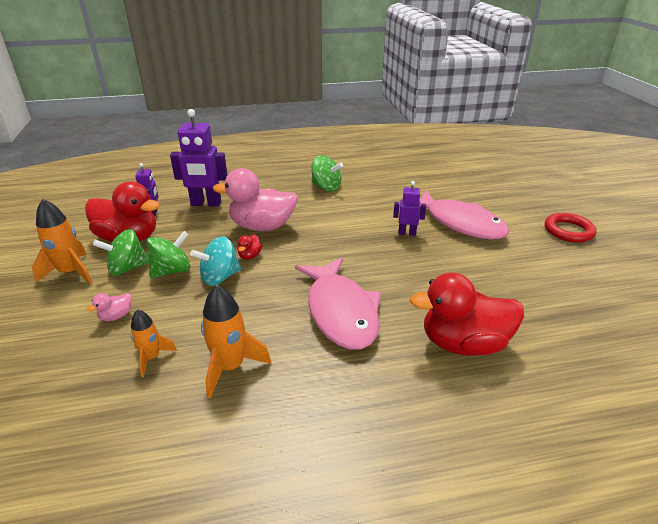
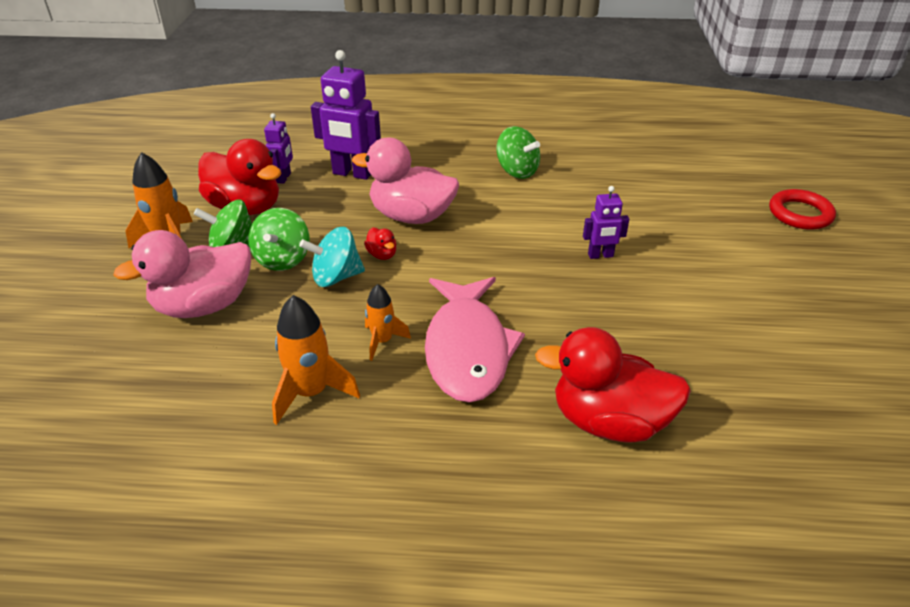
camera: 15 degrees right, 5 degrees up
(116, 316) = (204, 306): pink duck -> pink duck, size x2.45
(152, 358) = (228, 364): orange rocket -> orange rocket (382, 341)
(172, 271) = (283, 259): green spinning top -> green spinning top turned 120 degrees clockwise
(250, 256) = (382, 255): red duck -> red duck turned 60 degrees counterclockwise
(407, 233) = (600, 255): purple robot -> purple robot turned 150 degrees clockwise
(460, 223) = (683, 253): pink fish -> none
(568, 231) = (842, 290): red ring -> red ring (800, 214)

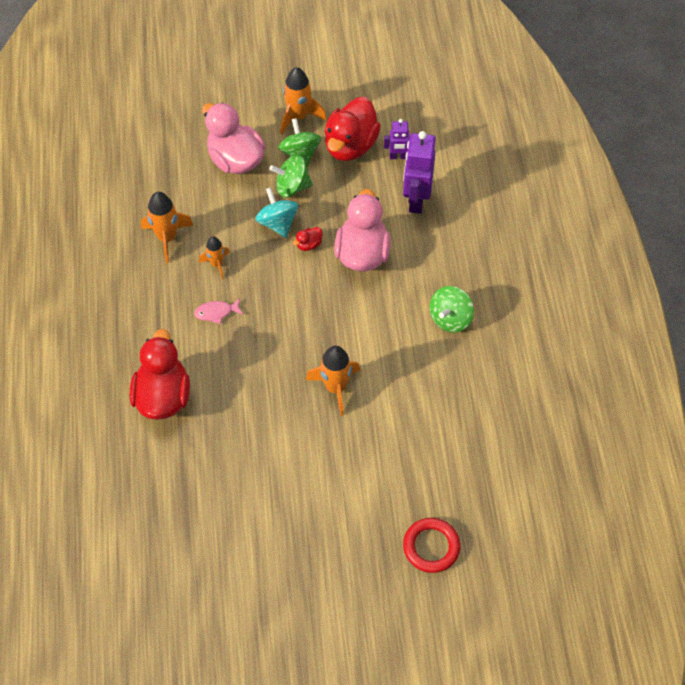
camera: 80 degrees right, 20 degrees up
(467, 349) = (216, 312): pink fish -> pink fish, size x0.40
(600, 255) = (335, 387): purple robot -> orange rocket

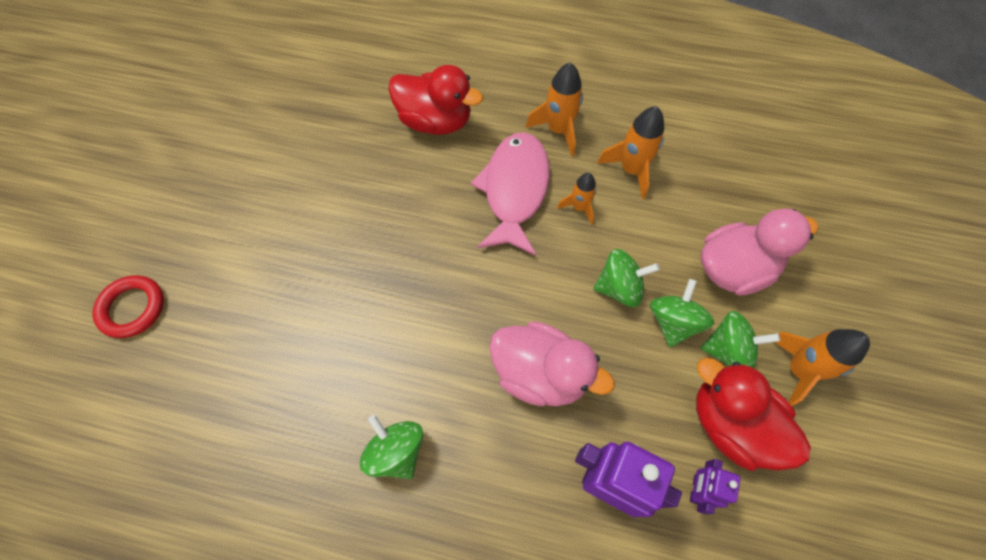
camera: 110 degrees right, 5 degrees up
(216, 312) = (514, 190): pink fish -> pink fish, size x2.49
(278, 223) = (619, 288): turquoise spinning top -> green spinning top
(308, 244) = (575, 313): red duck -> none
(335, 387) = (367, 278): orange rocket -> orange rocket (558, 130)

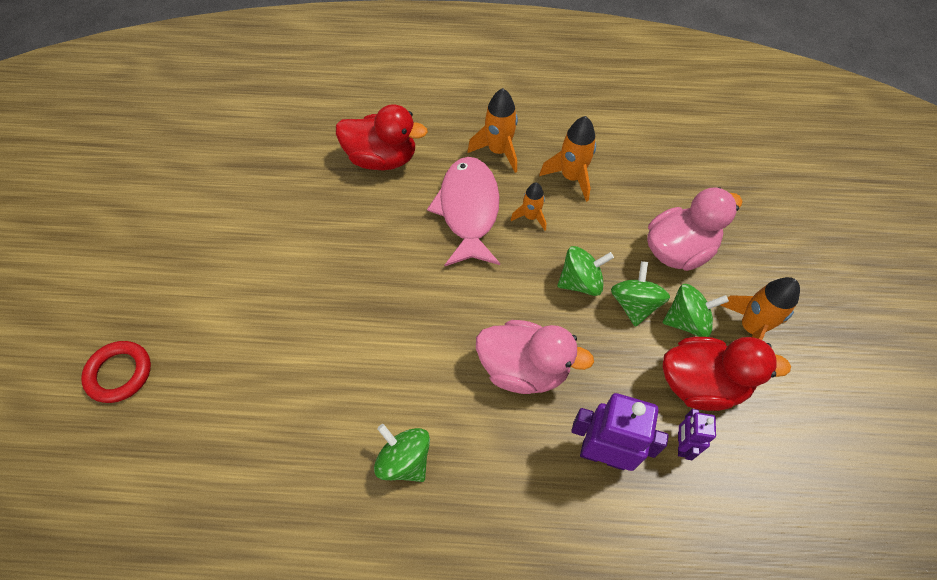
camera: 10 degrees left, 5 degrees down
(731, 424) = (701, 384): red duck -> red duck turned 150 degrees clockwise

